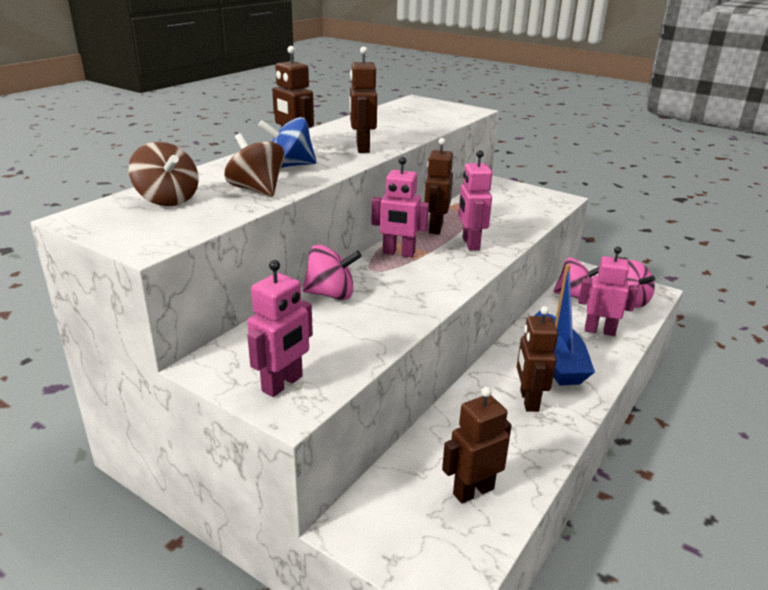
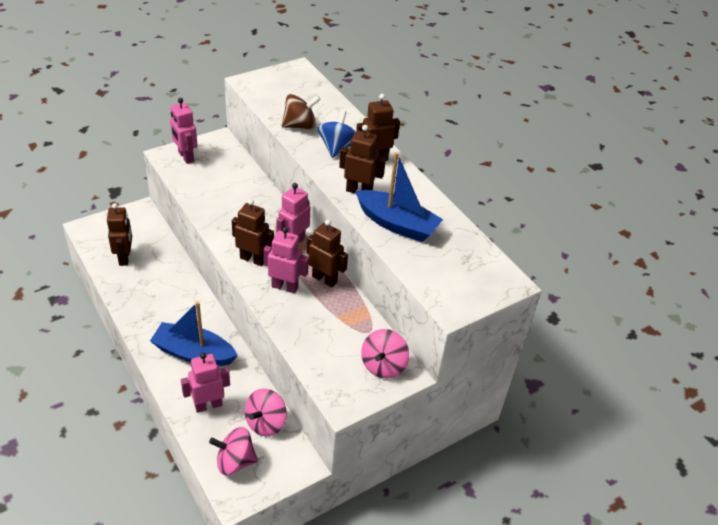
camera: 110 degrees right, 15 degrees up
(168, 199) = (305, 95): brown spinning top -> none
(331, 294) = (258, 195): pink spinning top -> pink spinning top (383, 365)
(395, 131) = (397, 224): none -> blue boat
(528, 400) = (167, 315): brown robot -> brown robot (253, 259)
(599, 331) = (208, 405): pink robot -> pink robot turned 150 degrees counterclockwise

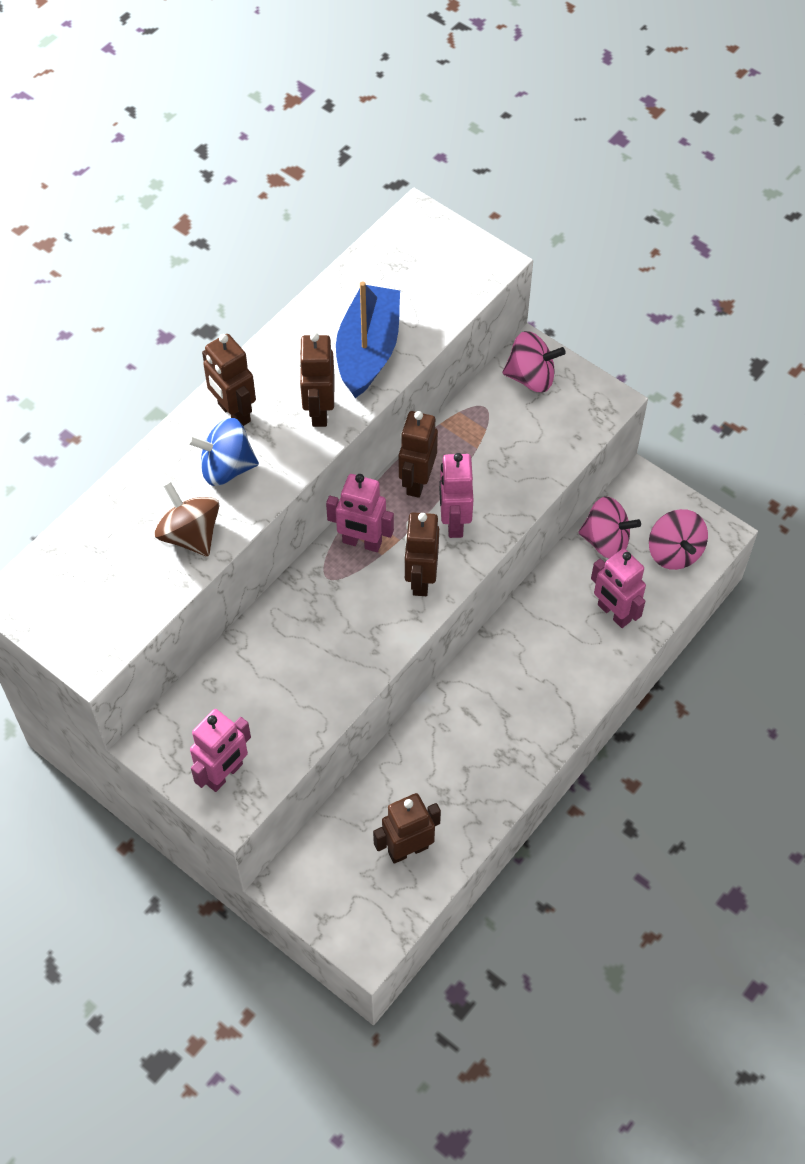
camera: 105 degrees left, 15 degrees up
(194, 353) = (542, 666): blue boat -> none

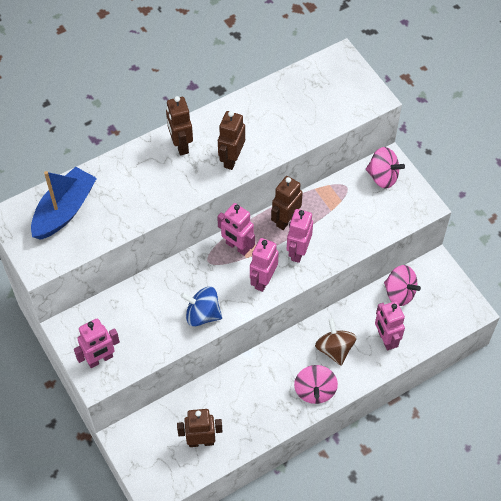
camera: 20 degrees right, 0 degrees up
(190, 535) = (125, 210): brown spinning top -> brown spinning top (334, 349)
(226, 468) = (163, 177): blue spinning top -> blue spinning top (202, 314)
(368, 351) = (276, 131): blue boat -> blue boat (64, 210)
(420, 579) = (263, 280): brown robot -> pink robot
(674, 552) = (440, 313): pink spinning top -> pink spinning top (315, 391)

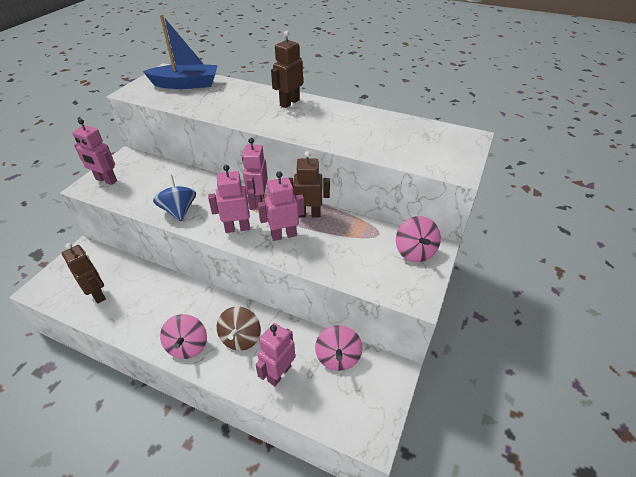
camera: 55 degrees right, 15 degrees down
(231, 159) = (301, 126): brown robot -> none
(315, 391) = (187, 346): pink spinning top -> pink spinning top turned 60 degrees counterclockwise
(334, 349) = (241, 338): brown spinning top -> brown spinning top turned 150 degrees clockwise

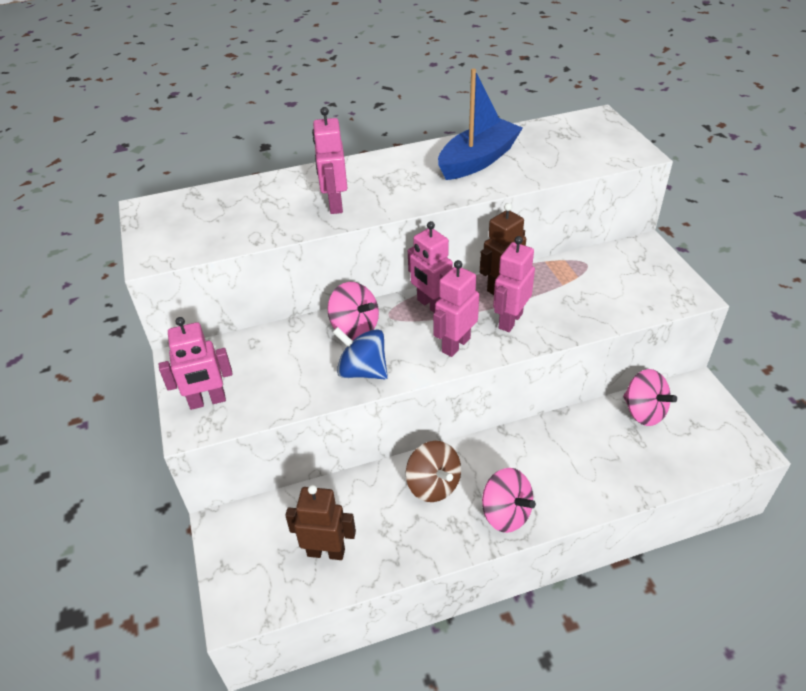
camera: 40 degrees left, 0 degrees up
(186, 84) = (213, 210): blue boat -> blue boat (478, 160)
(241, 338) = (543, 465): brown spinning top -> brown spinning top (433, 485)
(279, 373) = (618, 464): pink robot -> pink robot (335, 204)
(289, 103) = (380, 169): brown robot -> none
(414, 251) = (636, 260): pink spinning top -> pink spinning top (355, 328)

